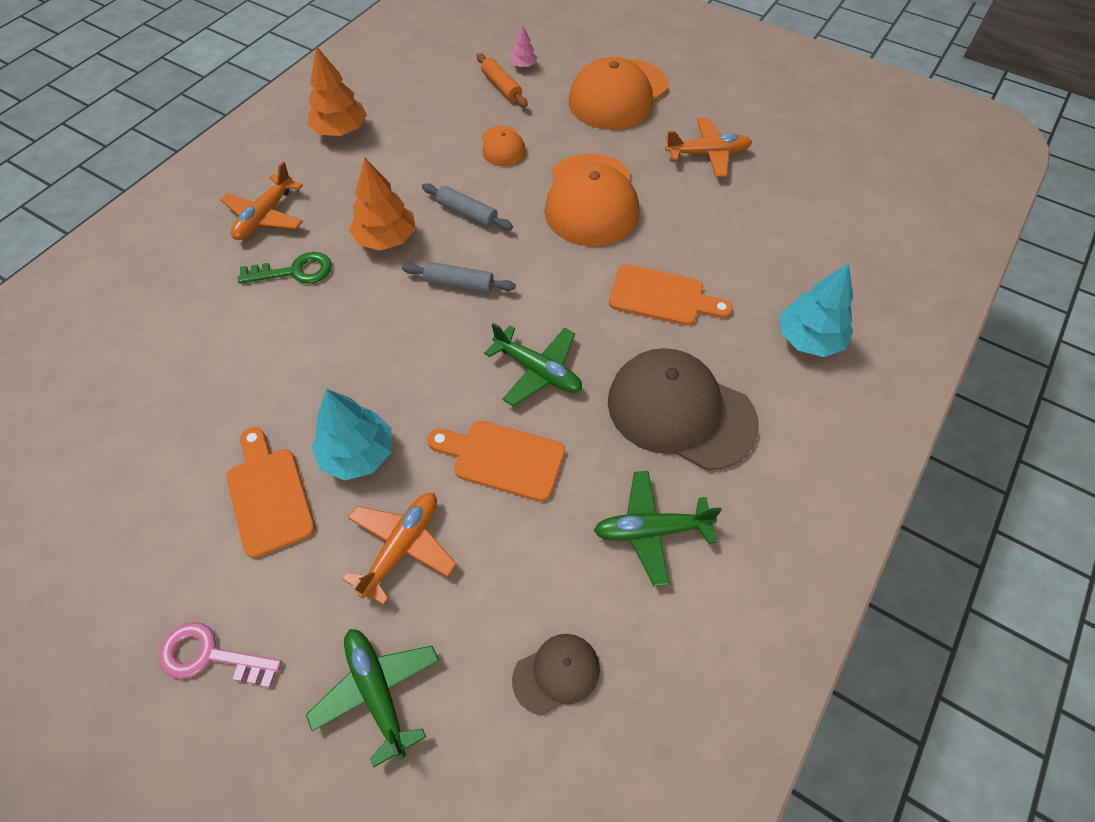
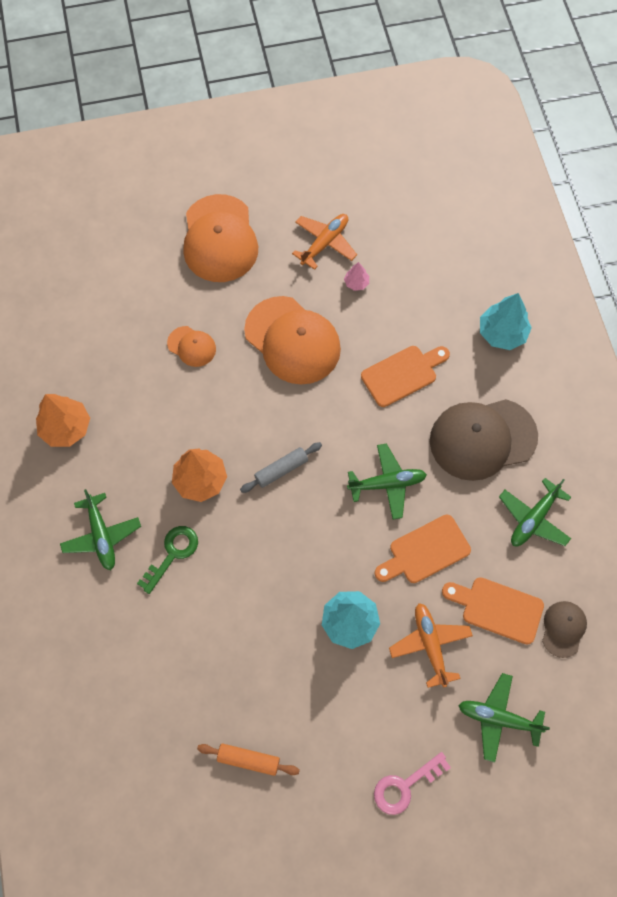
camera: 45 degrees left, 10 degrees up
(265, 216) = (101, 536): orange plane -> green plane
(268, 496) = (332, 689): orange cutting board -> orange cutting board (497, 609)
(467, 213) = (228, 417): grey rolling pin -> none
(501, 87) = (133, 296): orange rolling pin -> orange rolling pin (248, 760)
(523, 65) = (127, 265): pink tree -> pink tree (356, 283)

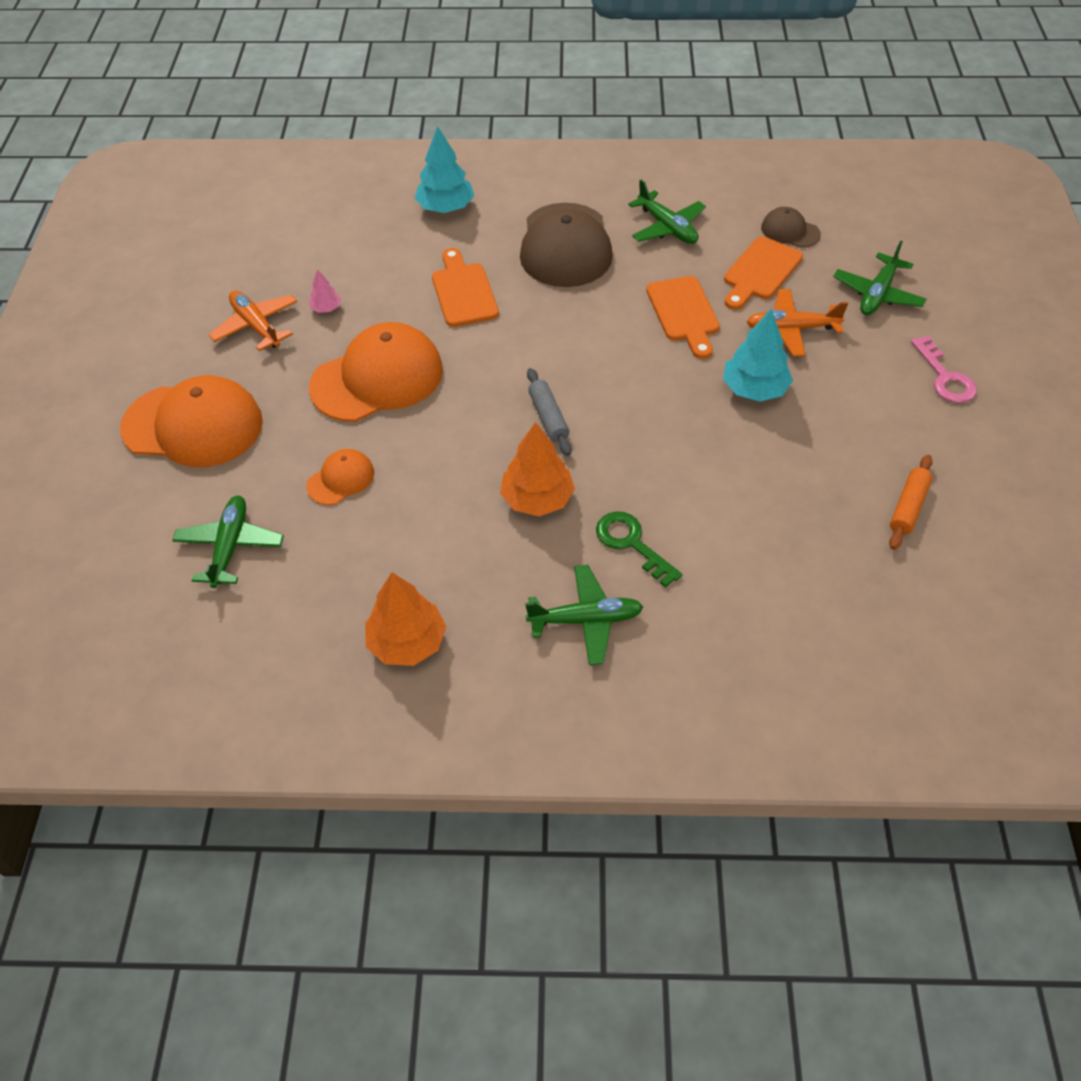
camera: 75 degrees left, 15 degrees down
(387, 484) = (595, 328): green plane -> green plane (230, 546)

